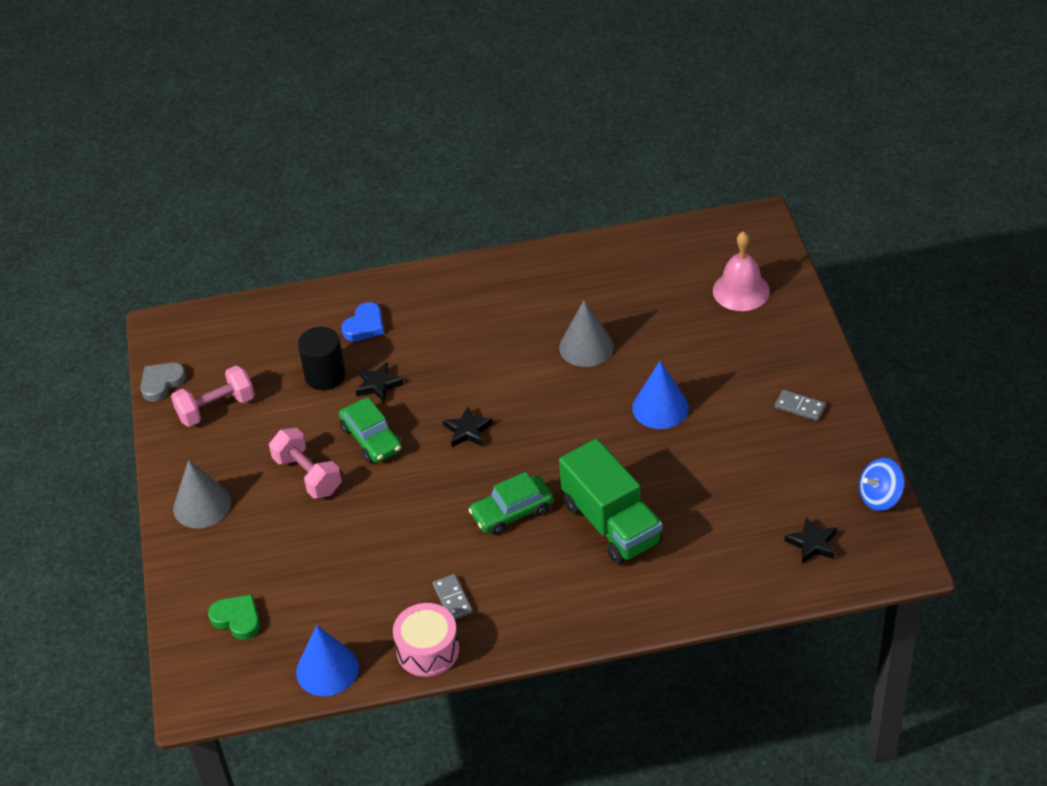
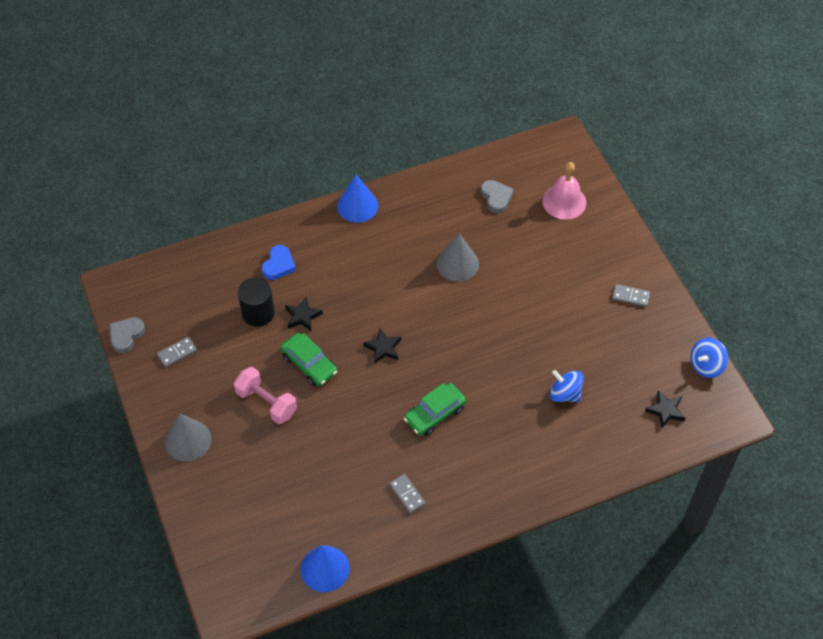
camera: 15 degrees left, 10 degrees up
(216, 408) = (177, 353): pink dumbbell -> grey domino
(237, 619) = (242, 535): green heart -> none
(428, 650) = (399, 540): pink drum -> none
(611, 524) = (512, 414): green truck -> none
(655, 278) = (496, 197): none -> grey heart
(660, 407) = (526, 310): blue cone -> blue cone (357, 206)
(684, 509) = (565, 394): none -> blue spinning top

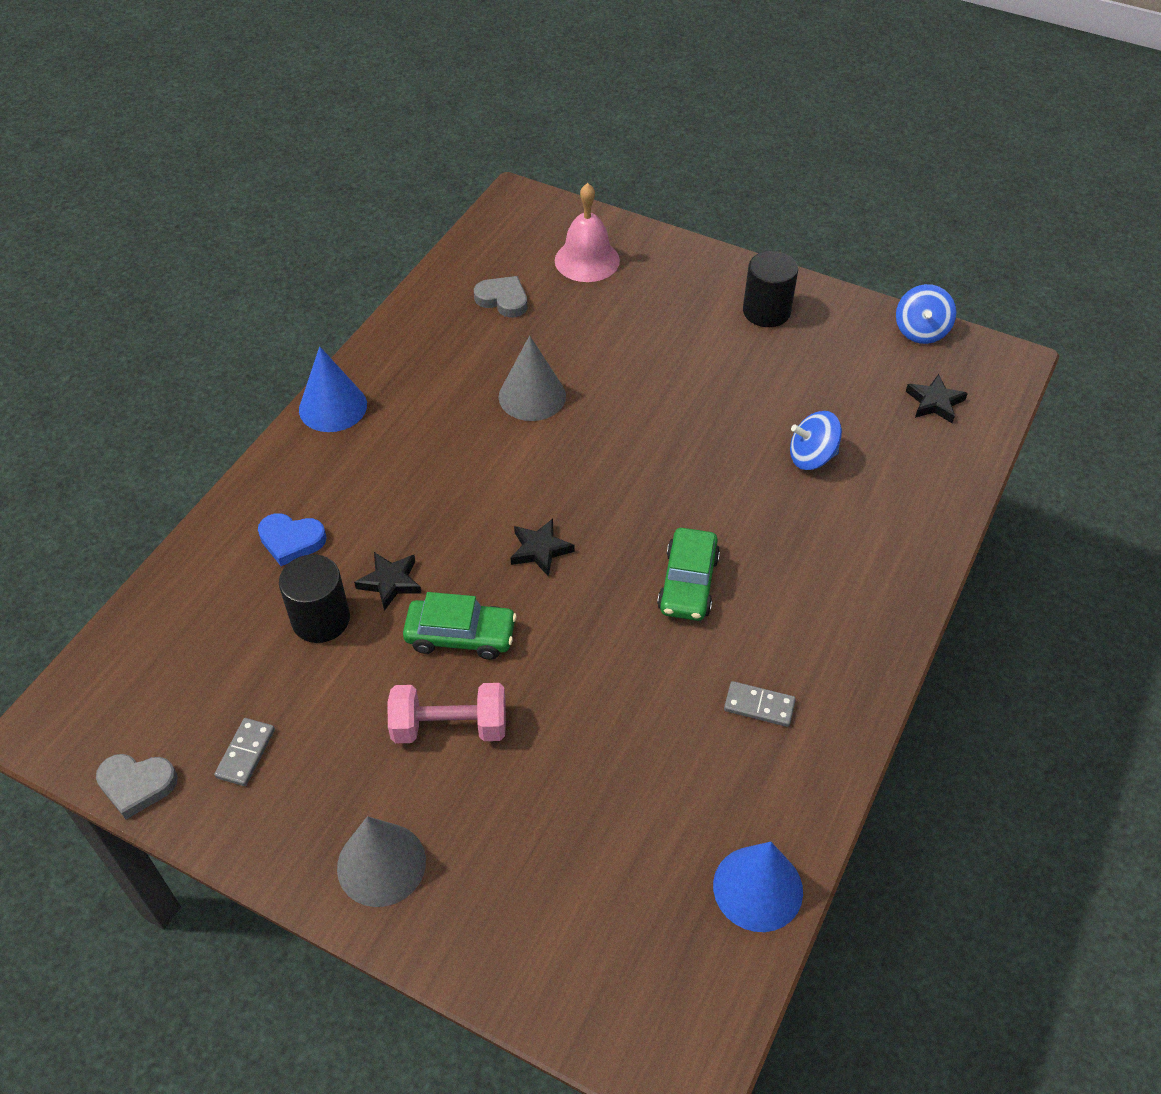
camera: 40 degrees left, 5 degrees down
(126, 335) = (137, 785): grey heart -> grey heart turned 75 degrees counterclockwise
(278, 265) = (291, 541): blue heart -> blue heart turned 120 degrees clockwise
(630, 296) = (766, 311): grey domino -> black cylinder

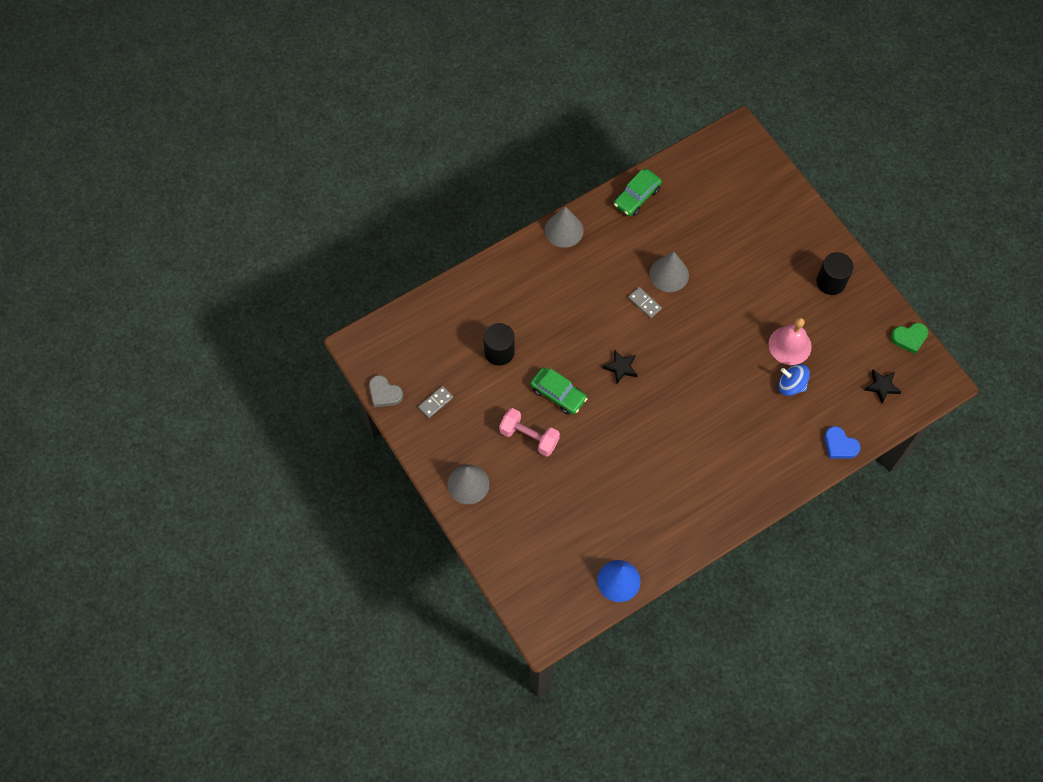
camera: 30 degrees right, 15 degrees up
(291, 541) = (506, 301): blue heart -> blue heart (839, 445)
(333, 407) = (564, 230): blue cone -> grey cone
(390, 582) = (540, 348): black star -> none
(503, 300) = (689, 202): grey heart -> none
(587, 260) = (752, 196): pink bell -> pink bell (790, 345)
(688, 583) = (681, 423): green car -> green car (637, 197)
(759, 705) = (674, 501): grey domino -> grey domino (644, 303)
(921, 331) = (909, 338): blue spinning top -> green heart

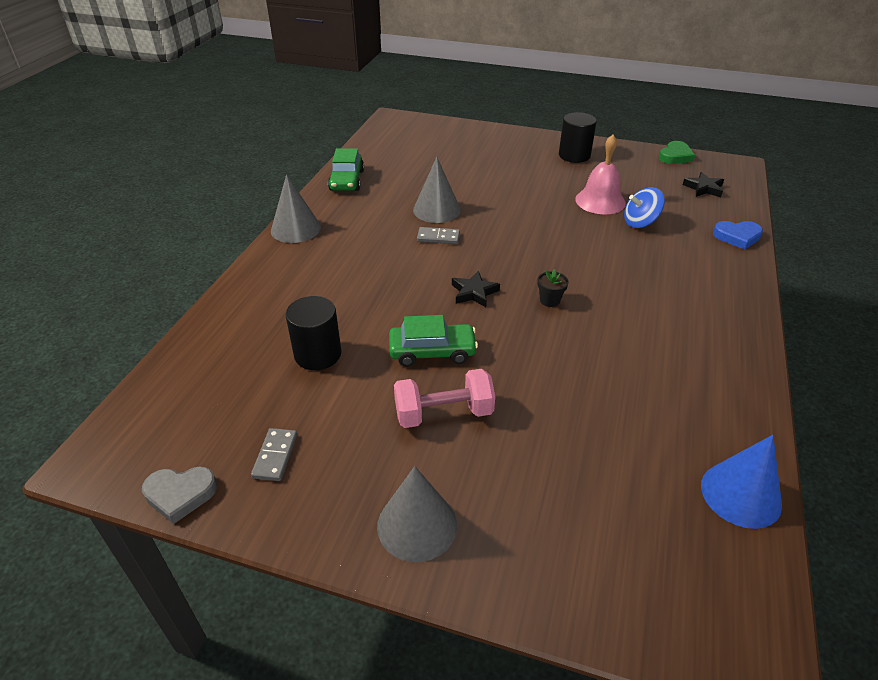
camera: 40 degrees left, 25 degrees down
(657, 406) = (550, 300): none -> black flower pot

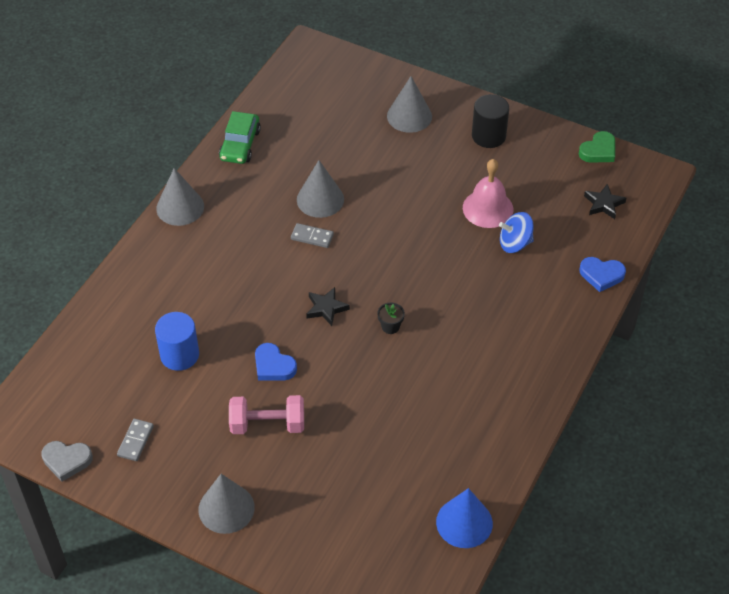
camera: 10 degrees right, 10 degrees up
(318, 354) = (179, 355): black cylinder -> blue cylinder
(432, 351) = (273, 366): green car -> blue heart
(497, 150) = (409, 116): none -> grey cone

